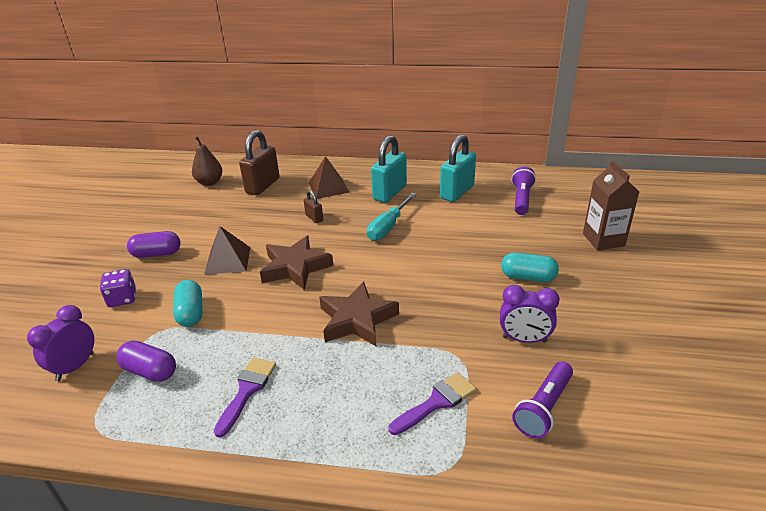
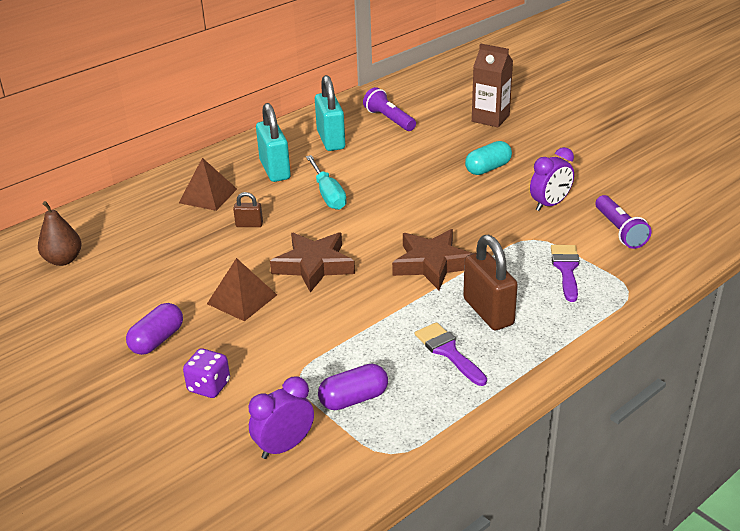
camera: 50 degrees left, 0 degrees up
(75, 367) = (284, 446): purple clock -> purple clock turned 75 degrees clockwise
(191, 313) = (297, 349): turquoise capsule -> none
(263, 186) = (134, 230): brown padlock -> brown padlock (488, 312)

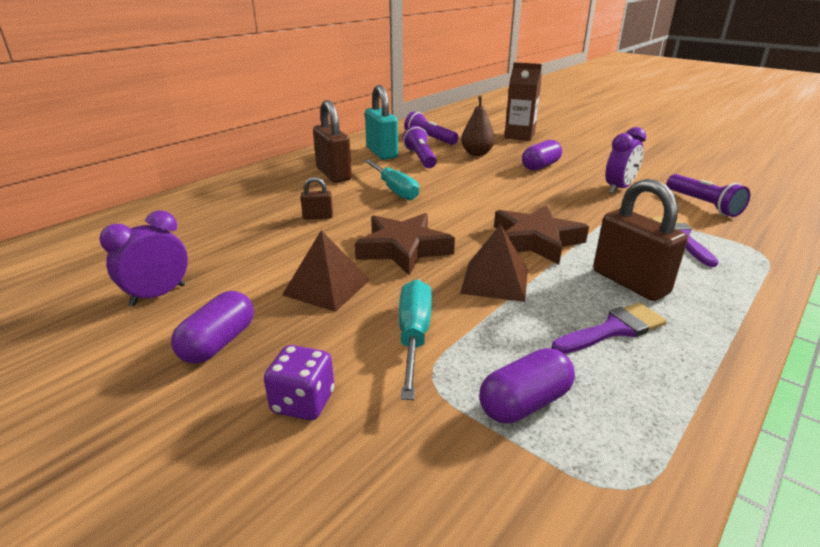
camera: 10 degrees left, 5 degrees down
(63, 260) = (94, 259): brown pear -> brown pear (477, 153)
(208, 195) = (267, 196): brown pyramid -> brown pyramid (495, 281)
(275, 170) = (333, 174): turquoise padlock -> brown padlock
(284, 446) = (450, 495): purple clock -> purple clock (158, 295)
(296, 345) = (413, 336): none -> turquoise screwdriver
(368, 150) = (420, 158): none -> purple flashlight
(448, 351) = (613, 329): purple brush -> purple brush turned 105 degrees clockwise
(488, 168) = (540, 166): turquoise capsule -> purple capsule

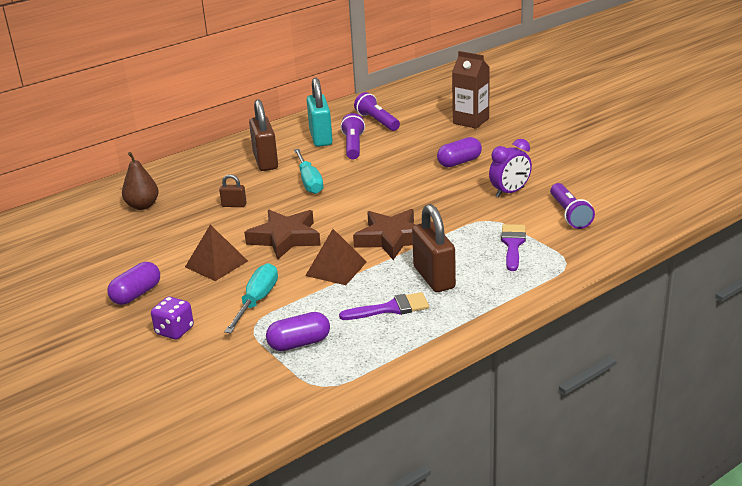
camera: 15 degrees right, 0 degrees up
(158, 295) = (105, 260): purple clock -> none
(477, 153) = (410, 143): brown pear -> brown pear (142, 206)

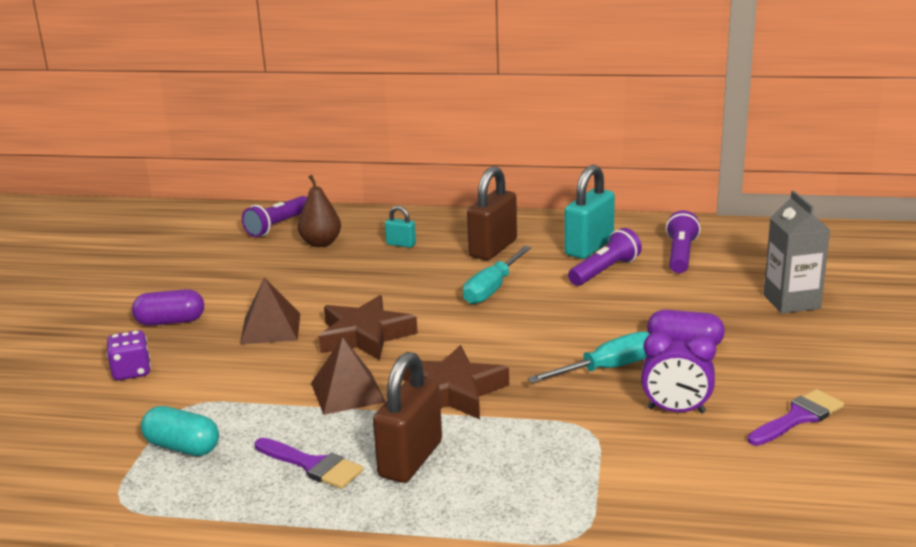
camera: 45 degrees right, 5 degrees down
(201, 183) = (401, 244): none -> turquoise padlock
(234, 205) = (387, 279): brown padlock -> none
(257, 301) = (232, 383): turquoise screwdriver -> turquoise screwdriver (607, 369)
(299, 343) = (182, 447): purple capsule -> turquoise capsule
(471, 121) = (791, 302): brown carton -> grey carton
(513, 244) = (559, 474): purple brush -> purple brush (798, 417)
(569, 214) = (697, 479): purple flashlight -> purple flashlight (278, 226)

